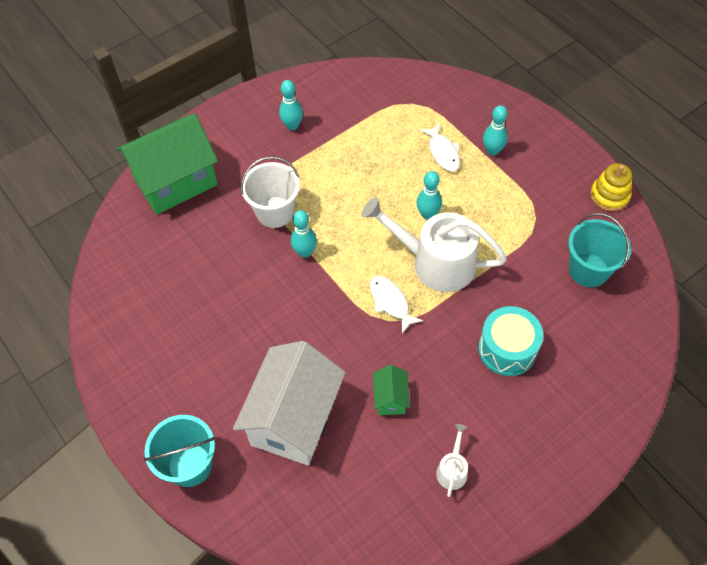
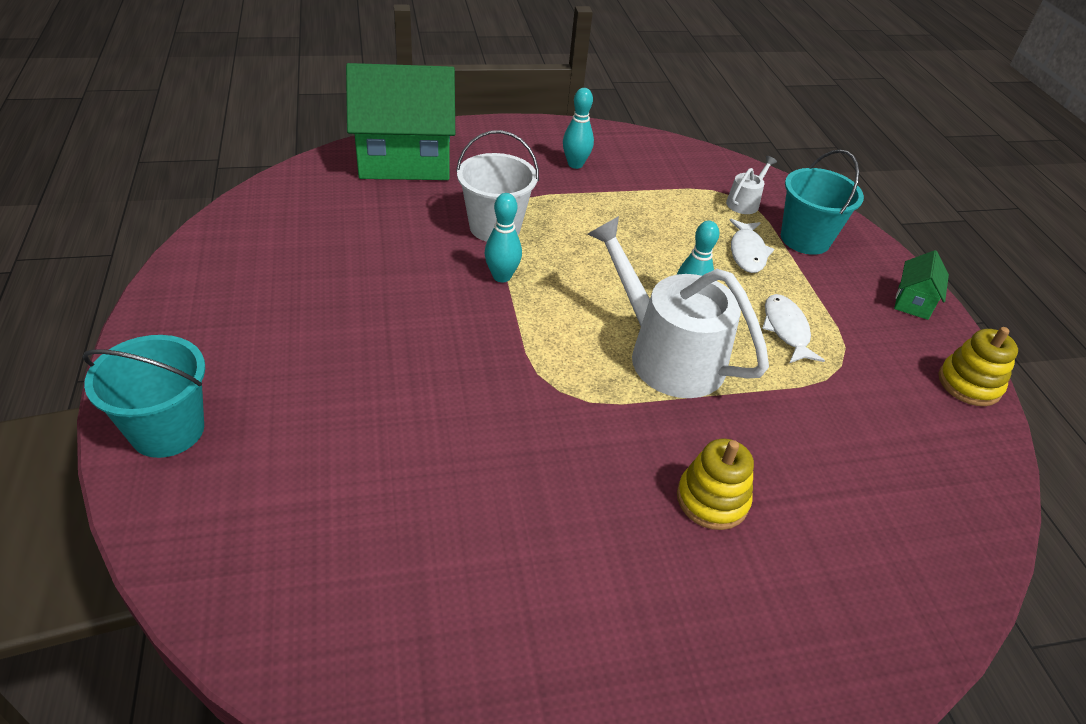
camera: 20 degrees right, 15 degrees down
(294, 419) = (345, 443): white house -> none
(390, 302) = (575, 371): white fish -> white fish (786, 329)
(390, 398) = (496, 481): green house -> green house (913, 302)
(452, 469) = (525, 622): white watering can -> white watering can (745, 202)
(492, 151) = (816, 275): turquoise bowling pin -> none
(507, 349) = (712, 499): turquoise drum -> yellow stacking toy
(588, 270) = (895, 457): turquoise bucket -> turquoise bucket (805, 239)

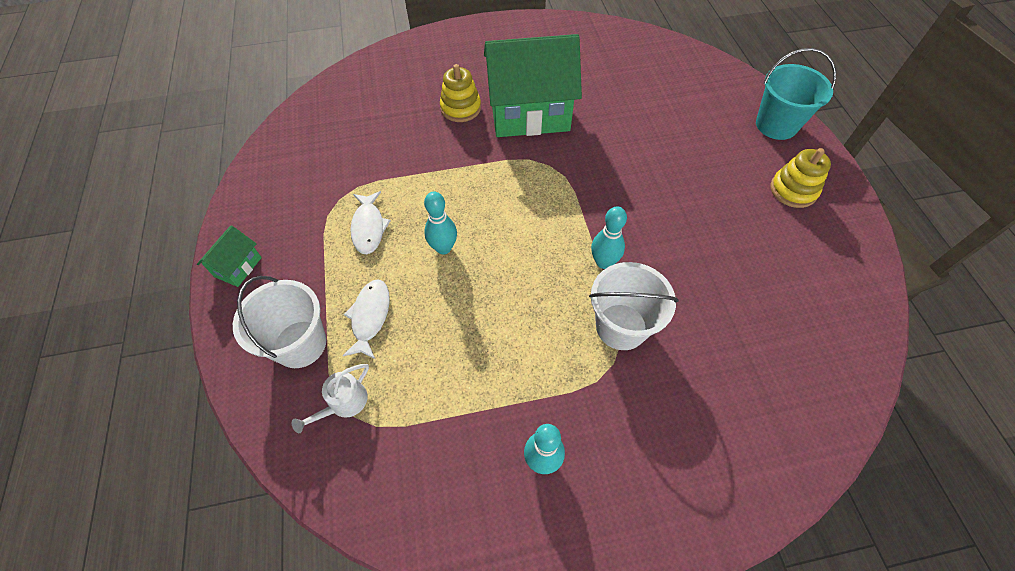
camera: 175 degrees left, 15 degrees up
(405, 161) = (750, 436): green house -> green house (529, 114)
(667, 354) = (470, 197): white watering can -> none
(805, 239) = (300, 344): turquoise bucket -> white bucket
(969, 384) = (249, 190): yellow stacking toy -> yellow stacking toy (793, 190)

